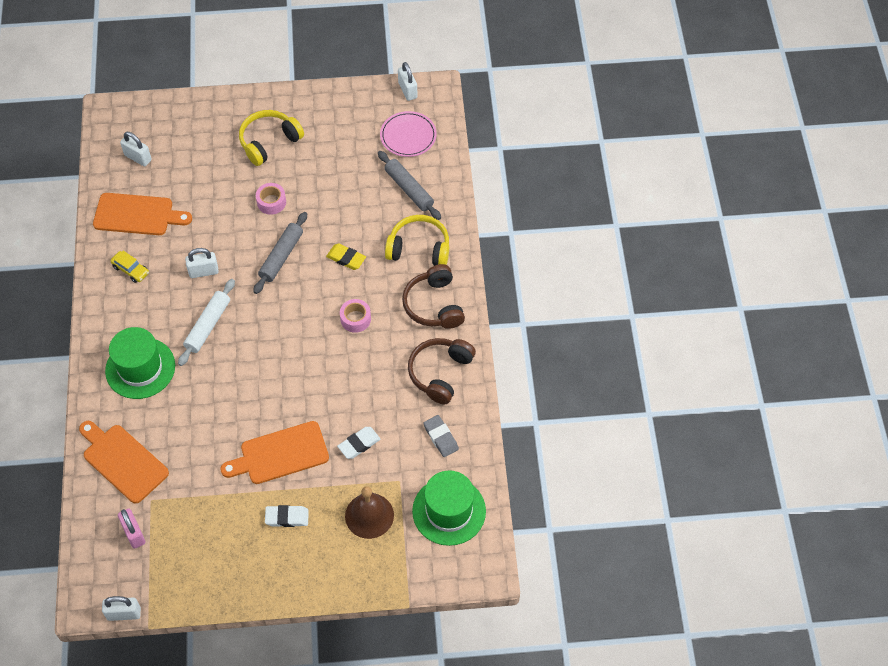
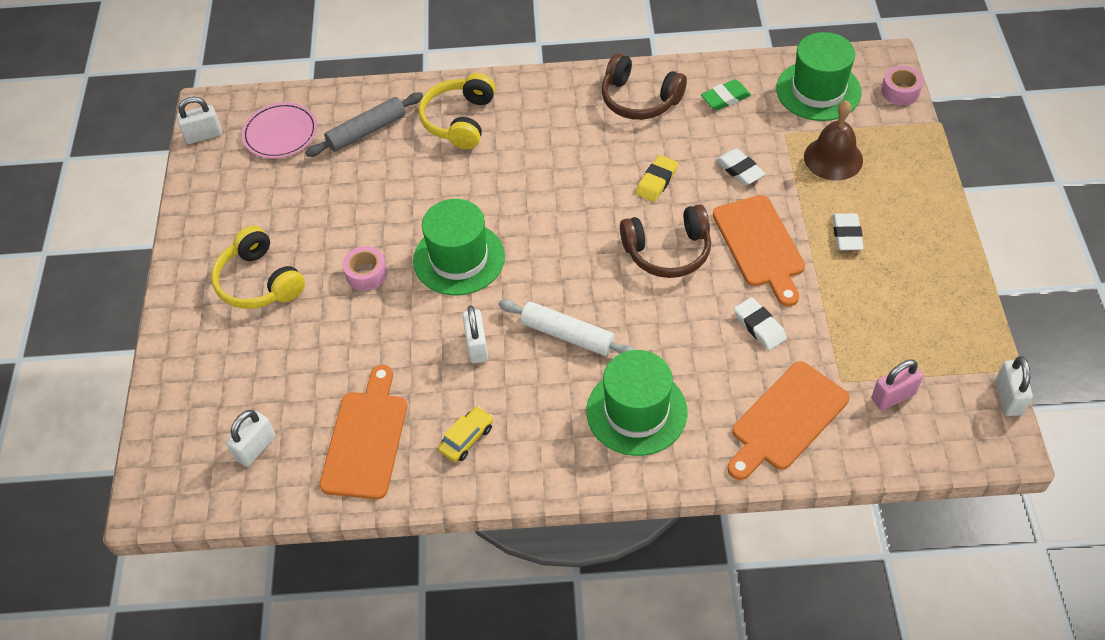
camera: 85 degrees left, 5 degrees down
(204, 449) = (759, 326): none -> white eraser
(281, 256) = (459, 258): grey rolling pin -> green hat
(346, 258) = (468, 190): yellow eraser -> yellow eraser (656, 181)
(355, 319) = (561, 178): pink tape -> pink tape (900, 91)
(434, 305) = (544, 106): brown headphones -> brown headphones (668, 251)
(441, 437) = (725, 98): grey eraser -> green eraser

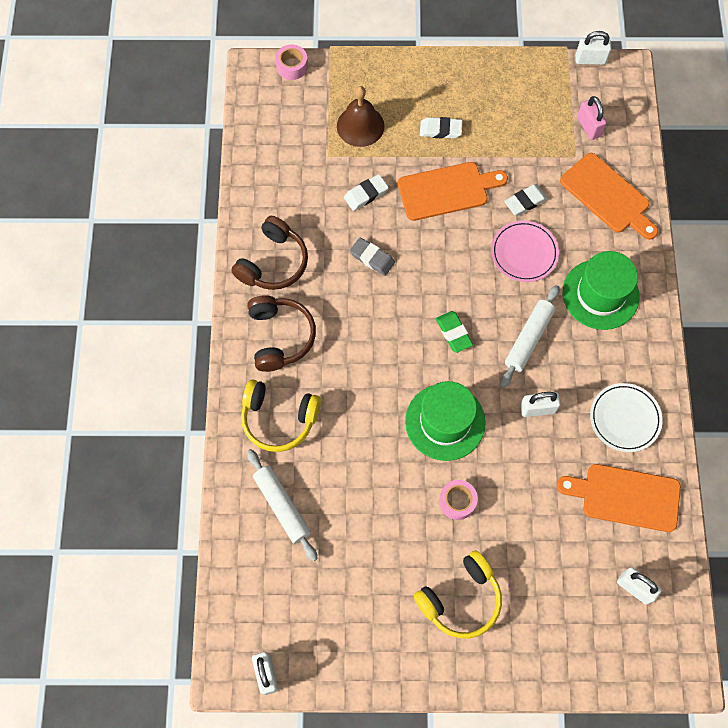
camera: 90 degrees left, 15 degrees up
(280, 133) = (274, 592): pink plate -> pink plate (524, 253)
(367, 131) = (282, 506): grey rolling pin -> white rolling pin
(466, 438) = (624, 418): yellow car -> white plate
(656, 181) = (372, 258): yellow eraser -> grey eraser
(668, 251) = (448, 257): brown headphones -> brown headphones (280, 337)
(725, 98) = (281, 194): green eraser -> green eraser (453, 333)
(818, 90) = (282, 124): green hat -> none

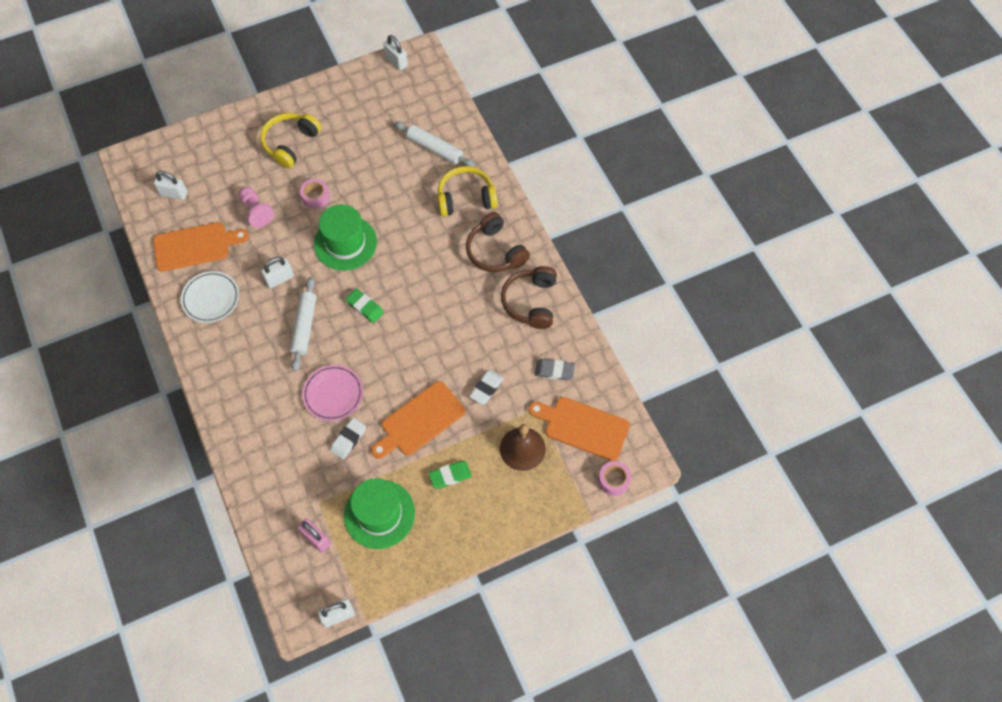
camera: 155 degrees right, 5 degrees down
(372, 258) = (455, 338): grey eraser -> grey eraser (554, 371)
(440, 130) = (450, 476): white eraser -> green eraser
(537, 513) = (256, 211): none -> pink pawn
(600, 294) = (258, 385): green hat -> green hat (379, 514)
(608, 196) = (277, 476): orange cutting board -> orange cutting board (583, 427)

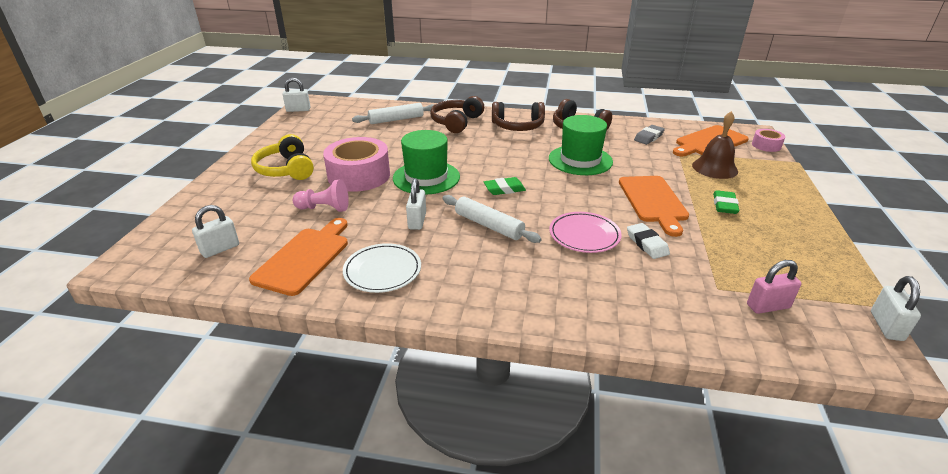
camera: 55 degrees left, 30 degrees down
(315, 197) = (359, 176): pink tape -> pink tape, size x2.06
(379, 514) = (751, 255): green hat -> green hat (580, 160)
(466, 198) = (456, 122): yellow headphones -> brown headphones
(486, 388) = (643, 164): white eraser -> none

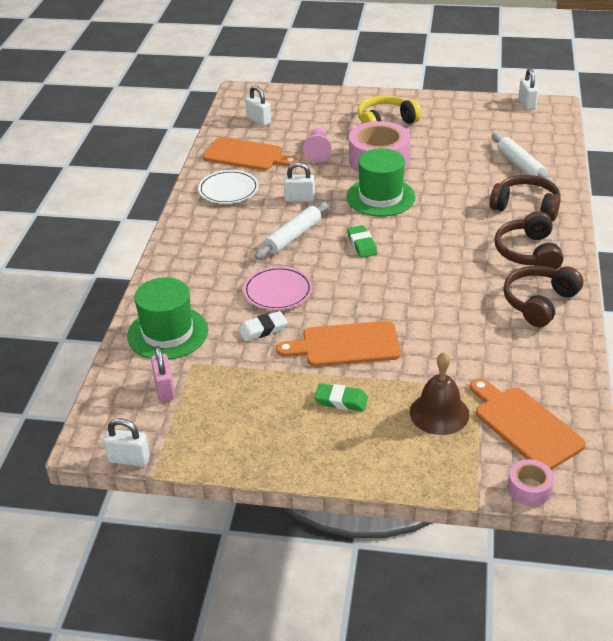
camera: 90 degrees right, 5 degrees up
(580, 160) = (440, 299): green hat -> green hat (168, 333)
(648, 137) = (525, 365): grey eraser -> none

